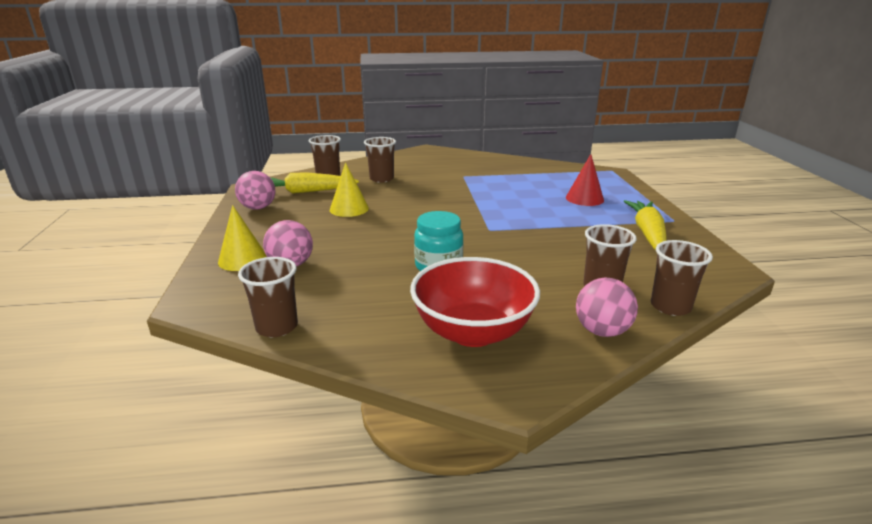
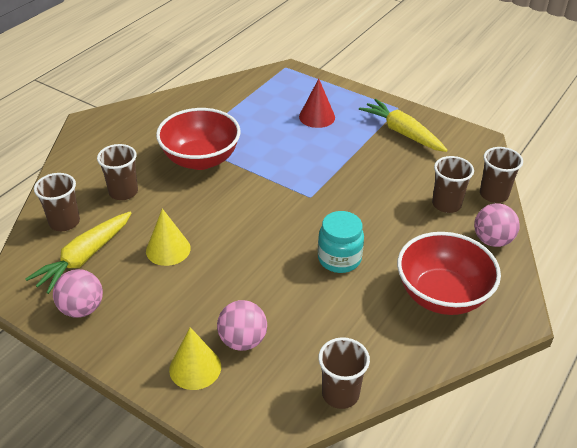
camera: 50 degrees left, 15 degrees up
(455, 185) = (201, 159): none -> red bowl

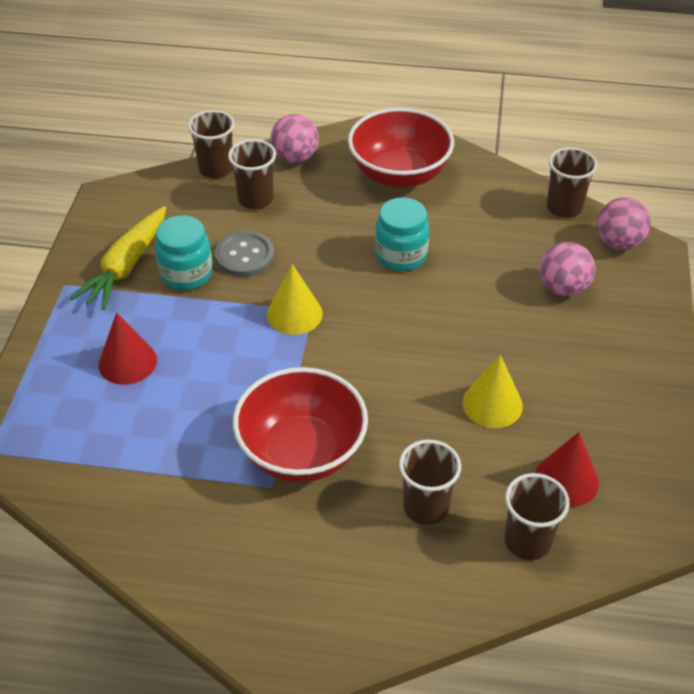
camera: 115 degrees left, 5 degrees up
(82, 309) = (635, 436): pink ball -> pink ball (618, 243)
(84, 257) = (566, 480): yellow carrot -> red cone
(195, 368) = (622, 308): yellow cone -> yellow cone (294, 314)
(380, 154) = (186, 274): none -> turquoise jar
(384, 182) = (244, 256): none -> grey button

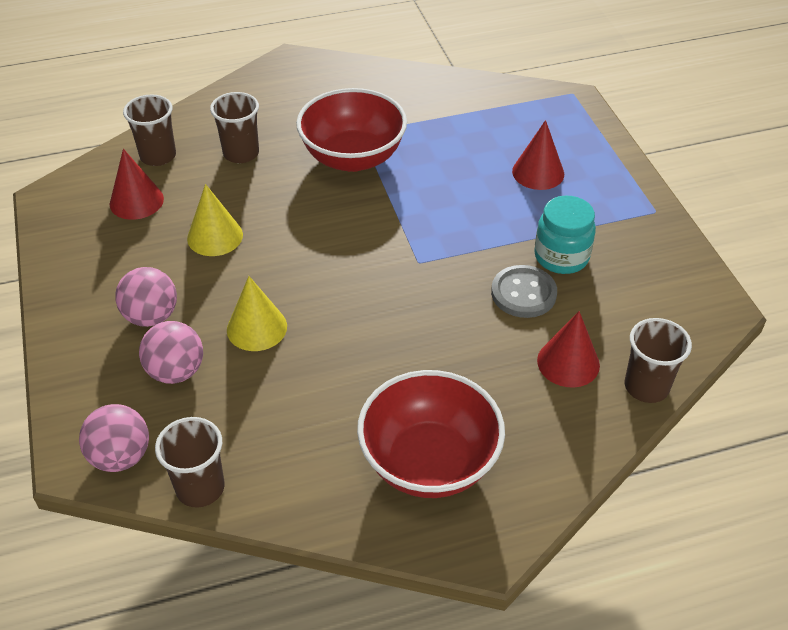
camera: 155 degrees right, 0 degrees up
(126, 266) = (622, 245): yellow carrot -> none
(255, 199) = (568, 362): brown cup -> red cone
(294, 314) = (432, 254): yellow cone -> yellow cone (257, 328)
(295, 157) = (571, 439): pink ball -> pink ball (151, 316)
(401, 255) = (366, 349): turquoise jar -> none

